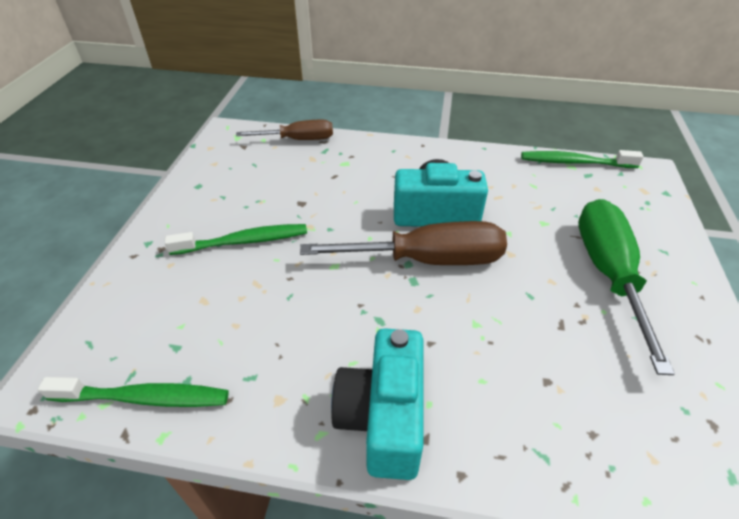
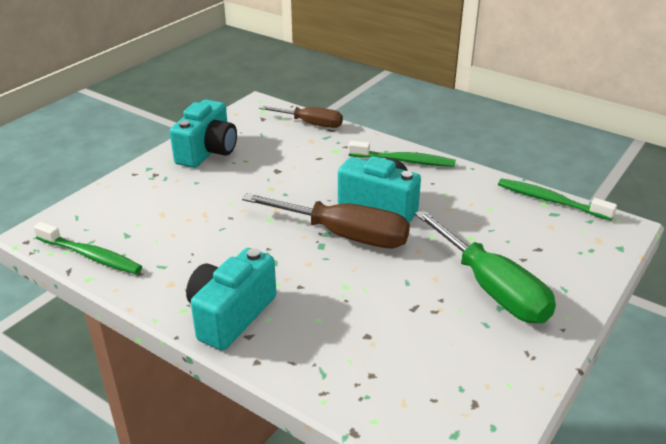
camera: 25 degrees right, 10 degrees down
(208, 201) = (208, 152): none -> turquoise camera
(244, 241) = (215, 185): green toothbrush -> green toothbrush (404, 161)
(608, 273) = (491, 288): green screwdriver -> green screwdriver turned 120 degrees clockwise

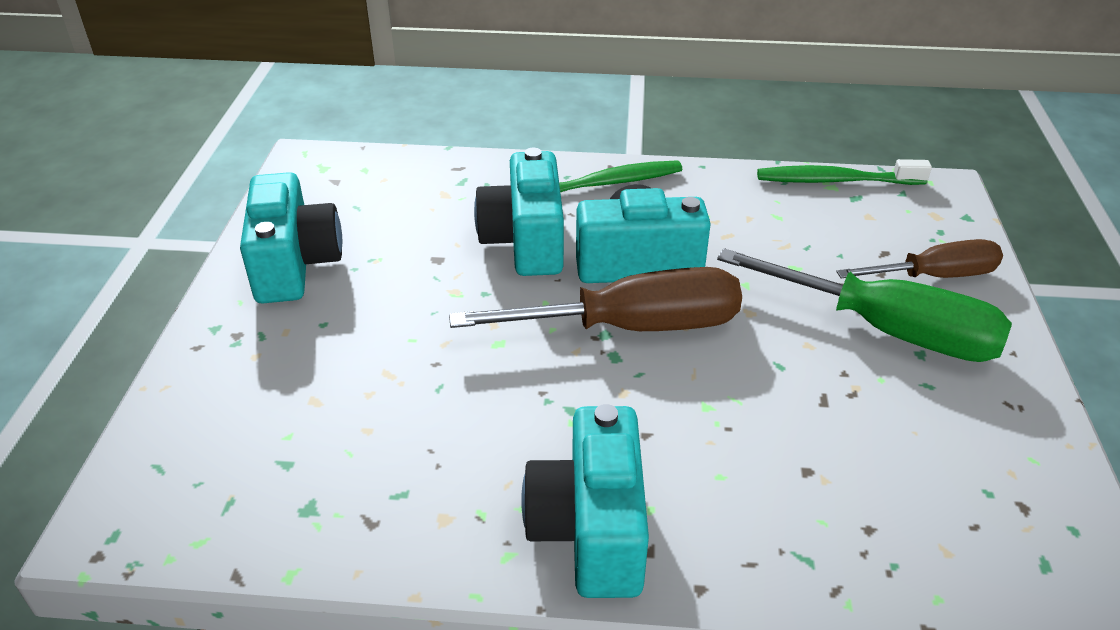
camera: 30 degrees left, 5 degrees up
(91, 256) = (255, 529): green toothbrush -> none
(310, 124) = (419, 167): brown screwdriver -> brown screwdriver (934, 276)
(330, 176) = (525, 241): none -> turquoise camera

